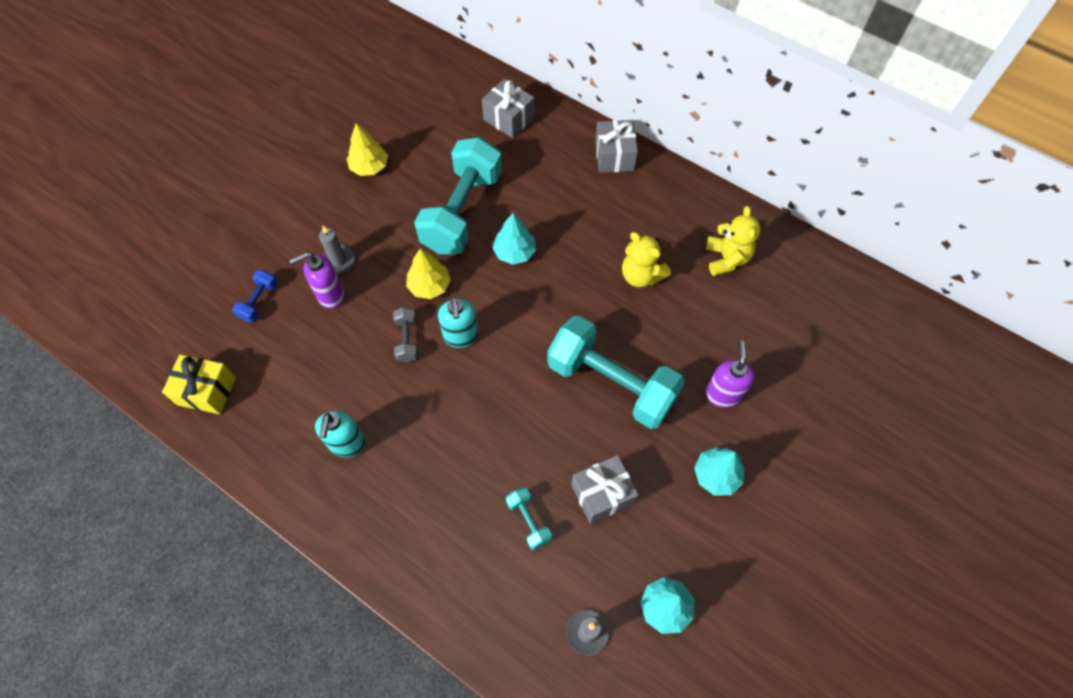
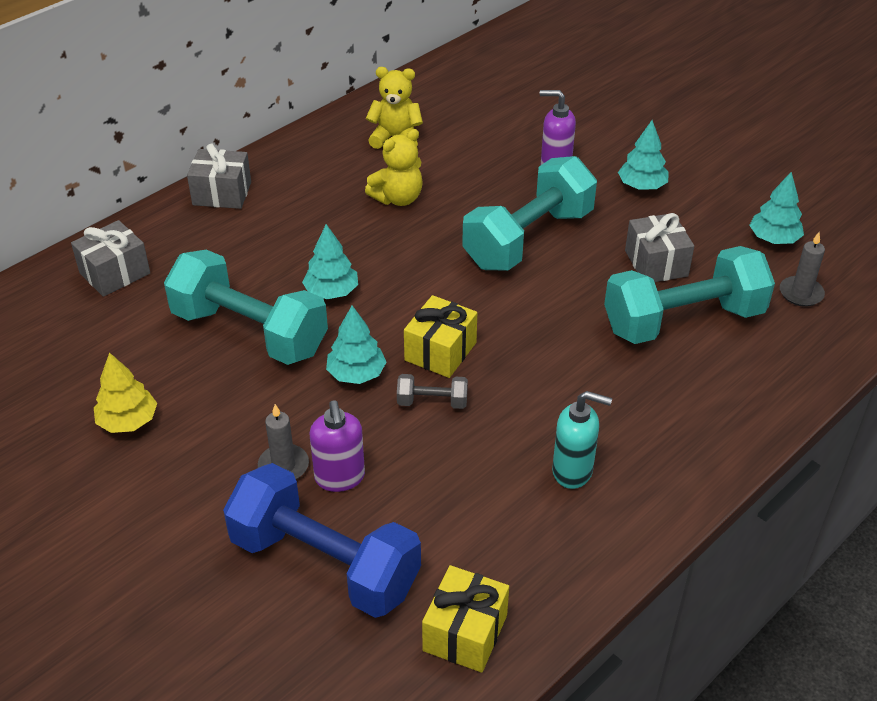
camera: 80 degrees left, 20 degrees down
(259, 301) = (325, 564): blue dumbbell -> blue dumbbell, size x2.39
(429, 286) = (356, 374): yellow tree -> turquoise tree
(461, 337) = (440, 351): turquoise soap dispenser -> yellow gift
(528, 521) = (683, 320): turquoise dumbbell -> turquoise dumbbell, size x2.39

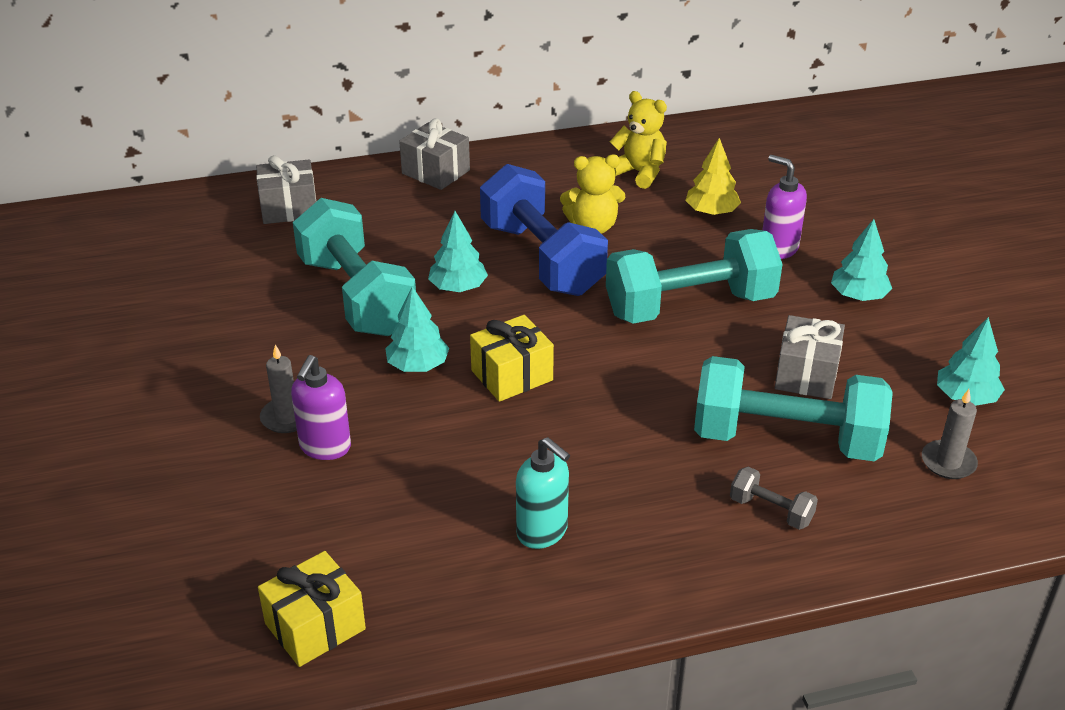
camera: 30 degrees right, 5 degrees down
(128, 421) = (195, 331): yellow tree -> yellow tree (711, 212)
(325, 564) = (249, 513): blue dumbbell -> blue dumbbell (542, 258)
(432, 402) = (464, 416): grey dumbbell -> grey dumbbell (771, 511)

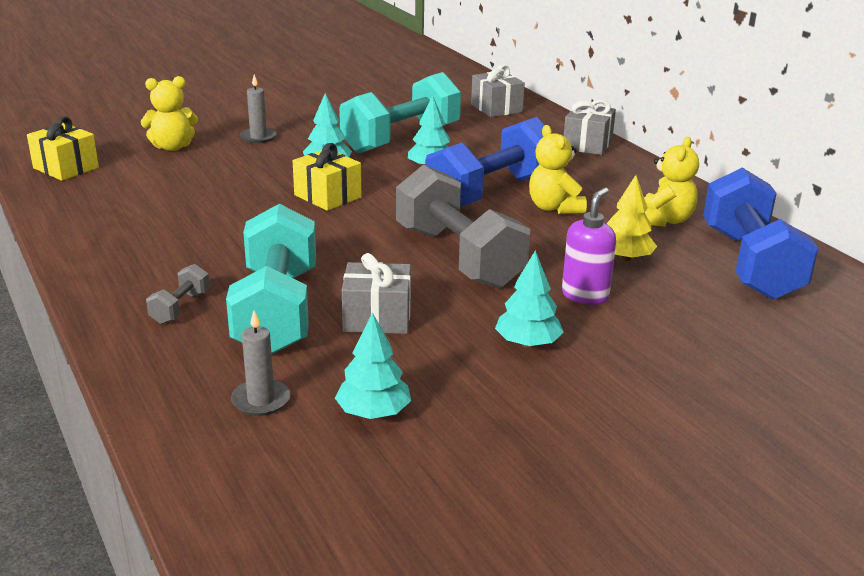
camera: 75 degrees right, 10 degrees down
(282, 506) = (172, 147): none -> yellow teddy bear
(325, 447) = (230, 150): purple soap dispenser -> none
(542, 532) = (151, 222): turquoise soap dispenser -> none
(690, 306) = (458, 257): turquoise dumbbell -> grey dumbbell
(734, 154) = (750, 263): none -> blue dumbbell

